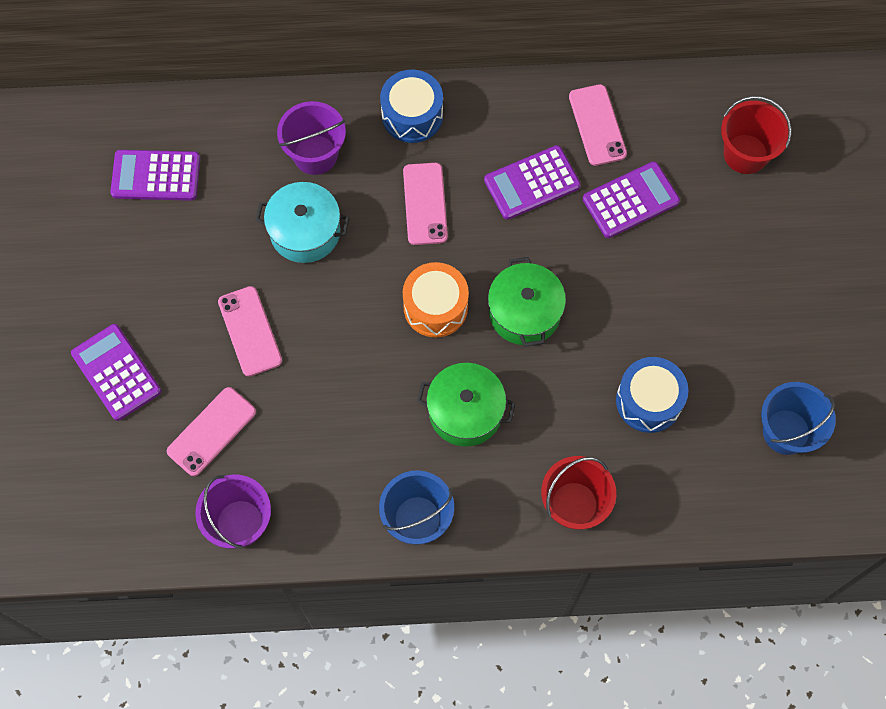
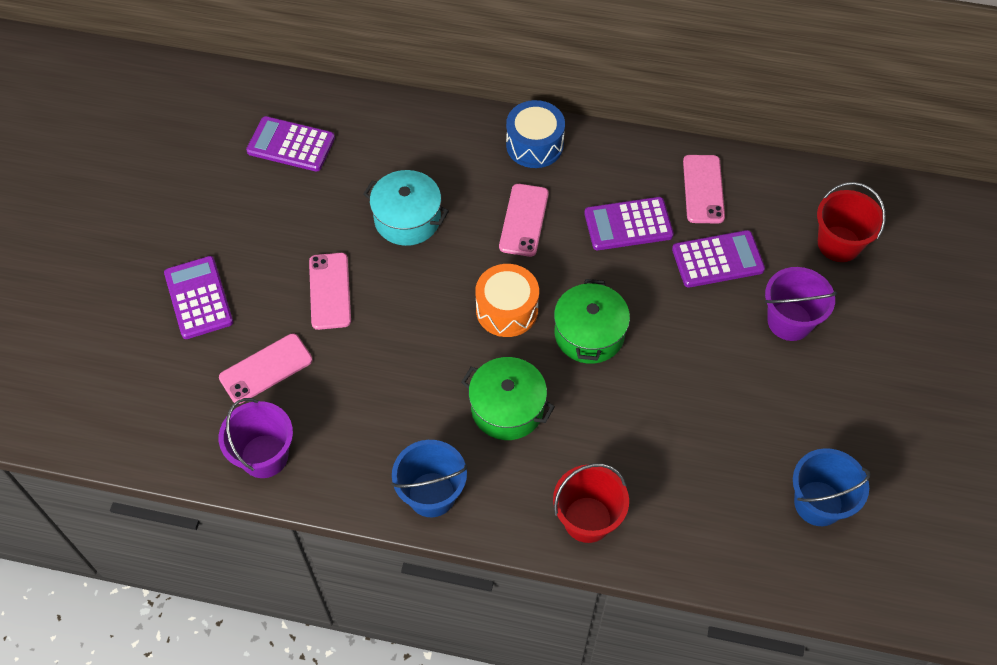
camera: 15 degrees right, 10 degrees down
(315, 155) = (437, 158): purple bucket -> purple bucket (789, 321)
(649, 401) = (687, 441): blue drum -> none

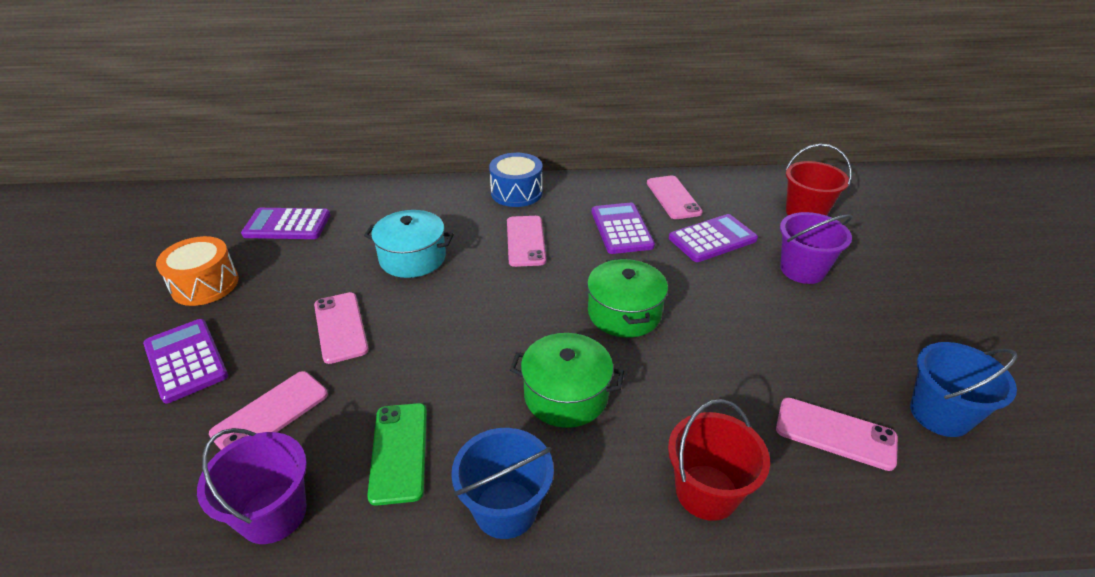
camera: 15 degrees left, 20 degrees down
(361, 428) = (399, 452): none -> green phone
(507, 310) = (533, 309): orange drum -> orange drum (205, 285)
(628, 224) = (621, 229): purple calculator -> purple calculator turned 105 degrees clockwise
(717, 498) = (835, 433): none -> pink phone

